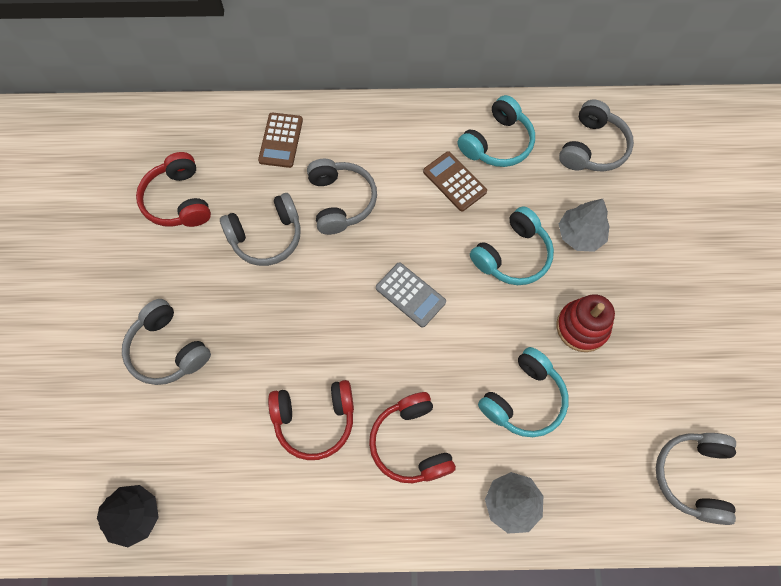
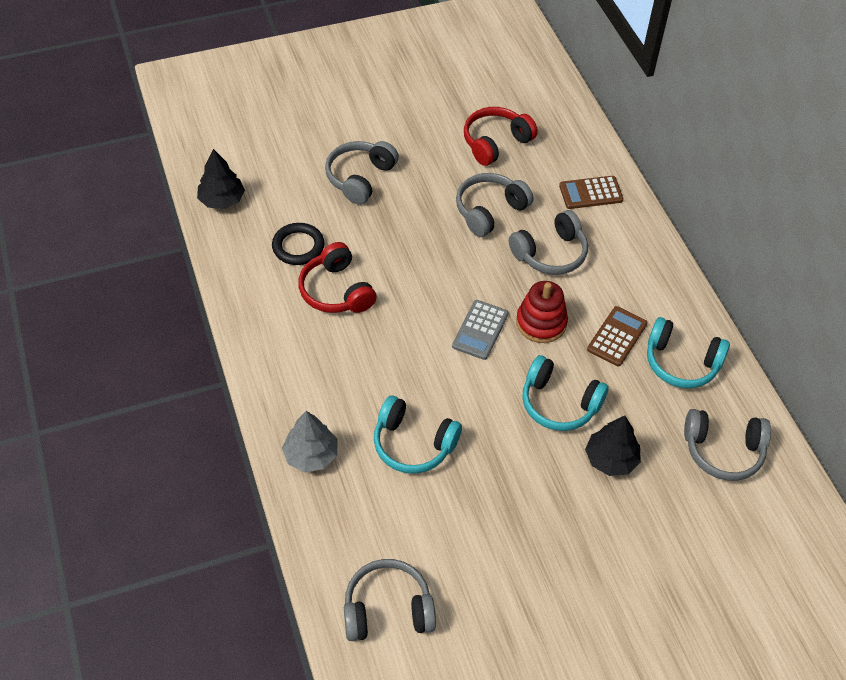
camera: 70 degrees right, 15 degrees down
(239, 444) = (298, 246): none -> black ring
(266, 236) = (490, 211): grey headphones -> grey headphones turned 90 degrees clockwise
(411, 443) = (340, 365): red headphones -> none
(580, 234) = (611, 459): grey tree -> black tree
(582, 327) = (507, 480): red stacking toy -> red stacking toy (541, 323)

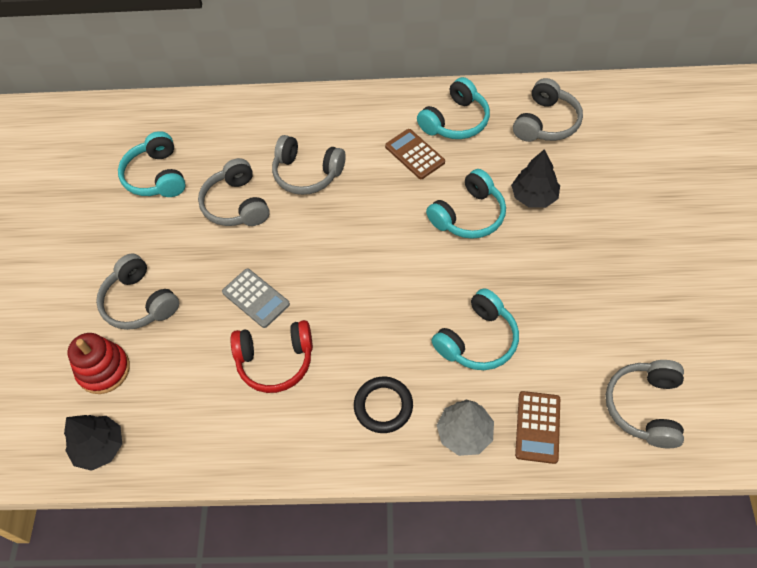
camera: 65 degrees left, 5 degrees up
(298, 246) = (202, 383): black ring -> black ring (383, 406)
(480, 330) = (370, 251): grey calculator -> grey calculator (256, 298)
(495, 142) = (157, 176): red headphones -> turquoise headphones
(541, 323) = (380, 203): red stacking toy -> red stacking toy (104, 370)
(550, 253) = (307, 173): grey headphones -> grey headphones turned 120 degrees clockwise
(590, 193) = (253, 124): brown calculator -> brown calculator (537, 427)

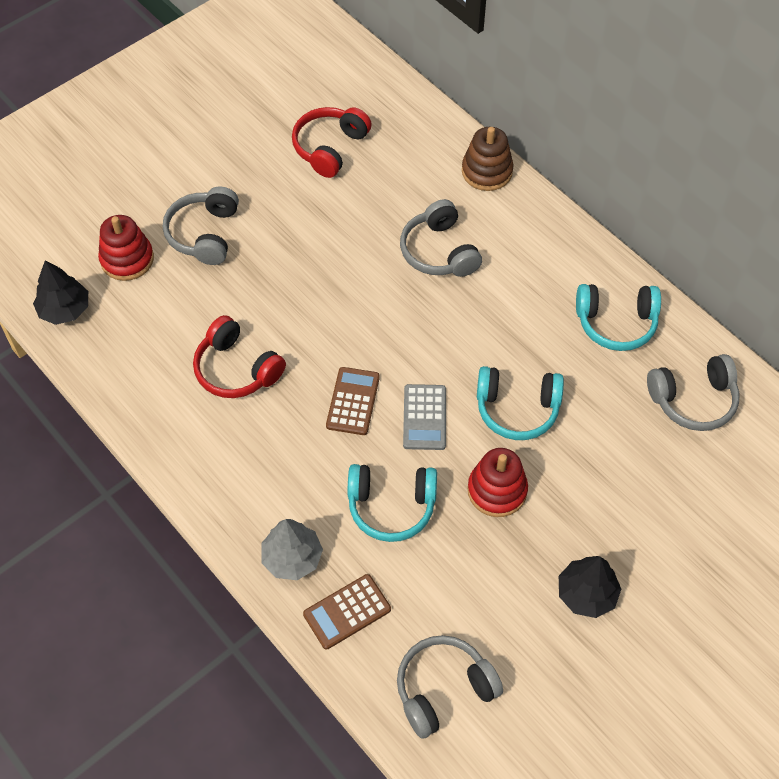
camera: 45 degrees right, 0 degrees up
(157, 176) = (330, 148): turquoise headphones -> red headphones
(236, 204) = (357, 225): grey headphones -> none
(256, 298) = (280, 310): grey calculator -> grey calculator (424, 417)
(274, 106) = (487, 171): none -> brown stacking toy
(383, 406) = (264, 478): black ring -> none
(415, 154) = (543, 318): brown calculator -> brown calculator (353, 401)
(519, 269) = (497, 490): none -> red stacking toy
(534, 196) = (592, 448): black tree -> black tree (586, 593)

